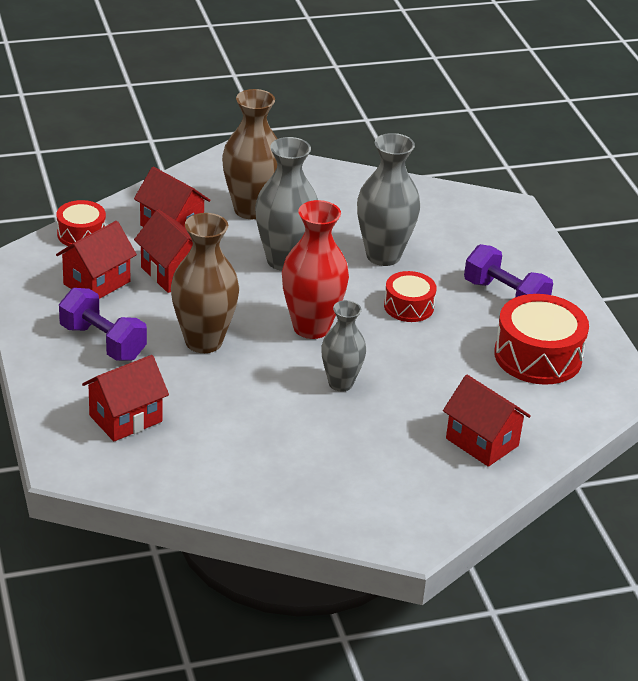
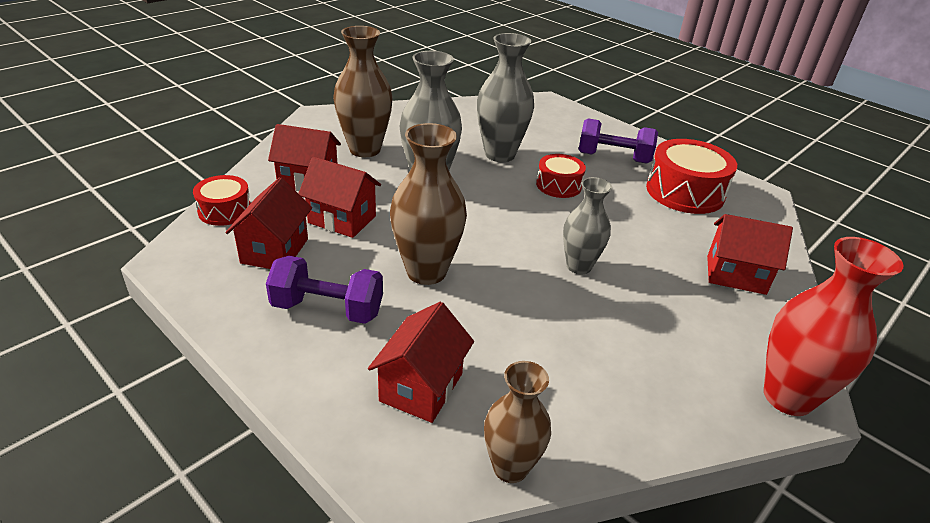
camera: 30 degrees left, 0 degrees up
(141, 485) = (510, 467): none -> brown vase
(311, 327) = (505, 226): red vase -> red vase (788, 397)

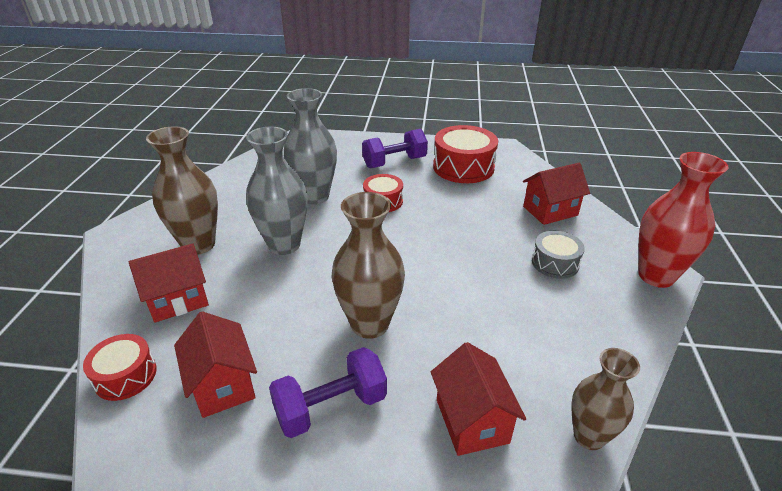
camera: 35 degrees left, 0 degrees up
(342, 219) = (251, 319): red house -> none
(579, 266) = (463, 257): grey vase -> none
(674, 321) = (555, 263): none -> grey drum

